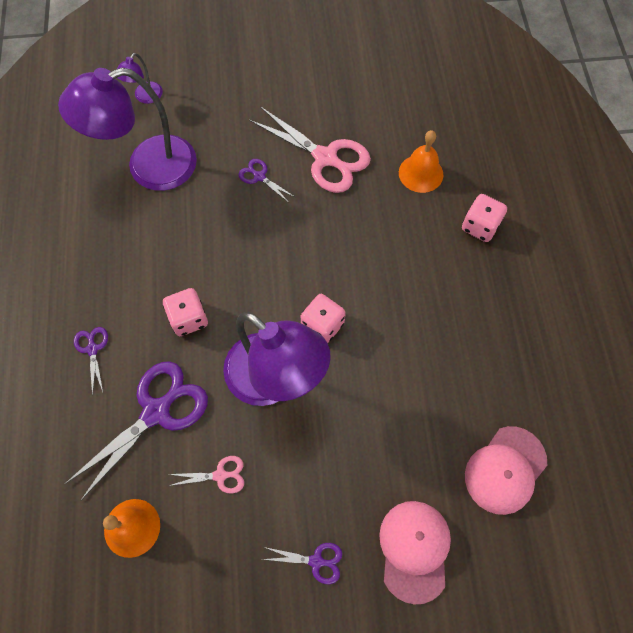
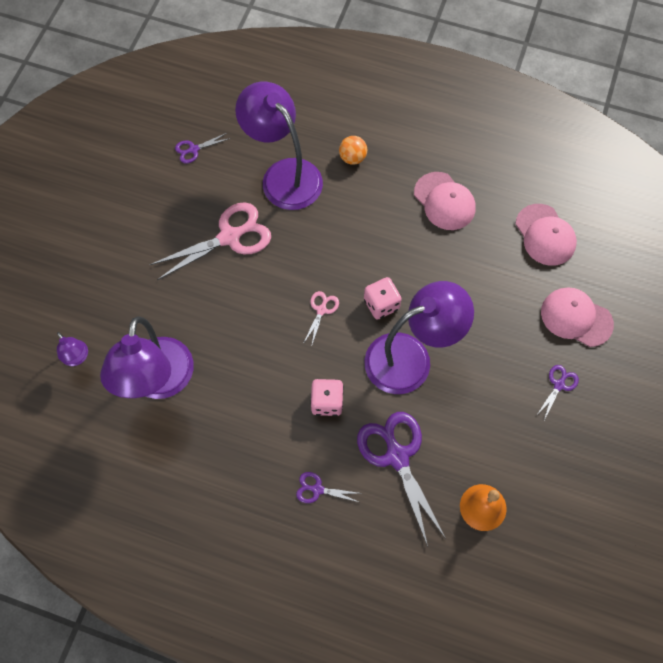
camera: 65 degrees left, 0 degrees up
(220, 475) = (469, 427): pink scissors -> pink scissors (321, 310)
(259, 176) = (219, 295): purple scissors -> purple scissors (193, 149)
(421, 173) = (283, 175): orange bell -> purple lamp
(480, 226) = (352, 158): pink dice -> orange ball
(483, 339) = (444, 201): none -> pink cap

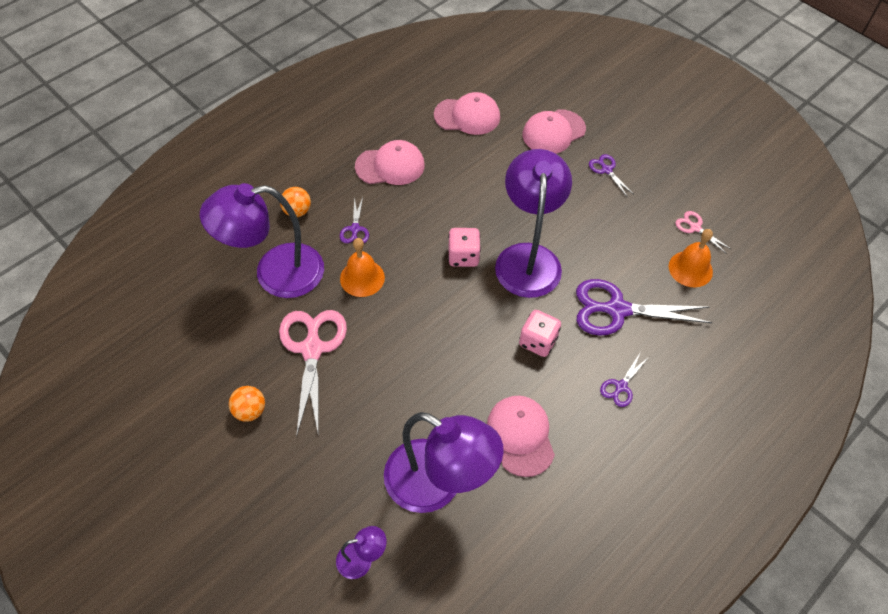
camera: 65 degrees left, 10 degrees down
(157, 224) = (250, 411): none -> orange ball
(193, 149) = (185, 339): purple scissors -> purple scissors (355, 229)
(229, 426) = (520, 436): none -> pink cap
(315, 238) = (362, 278): none -> orange bell
(321, 310) = (441, 305): pink scissors -> pink scissors (695, 227)

